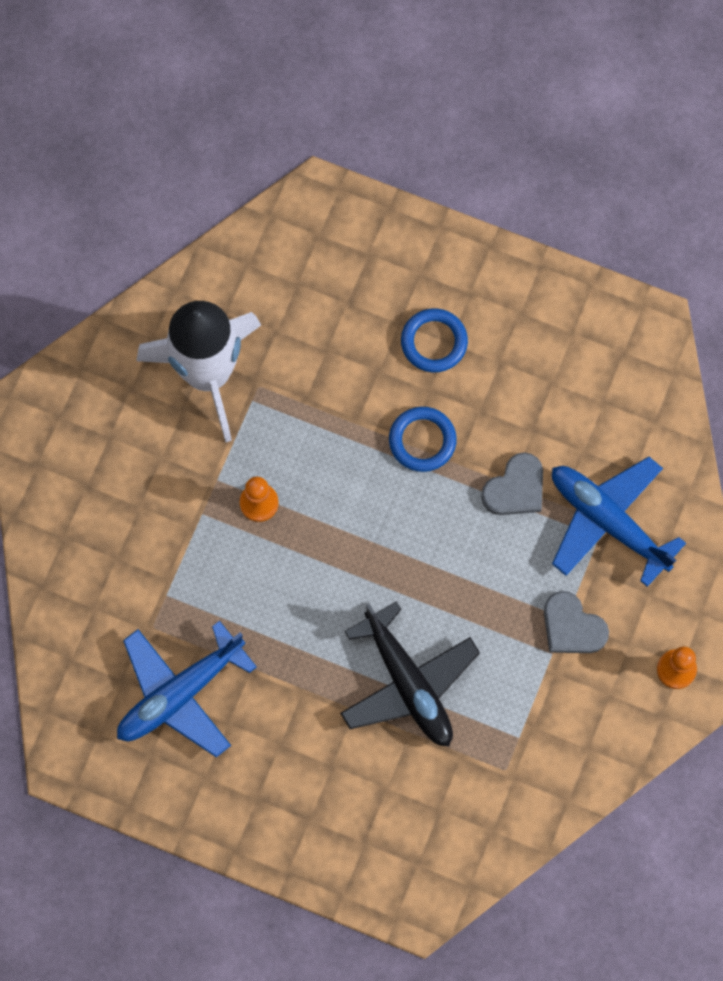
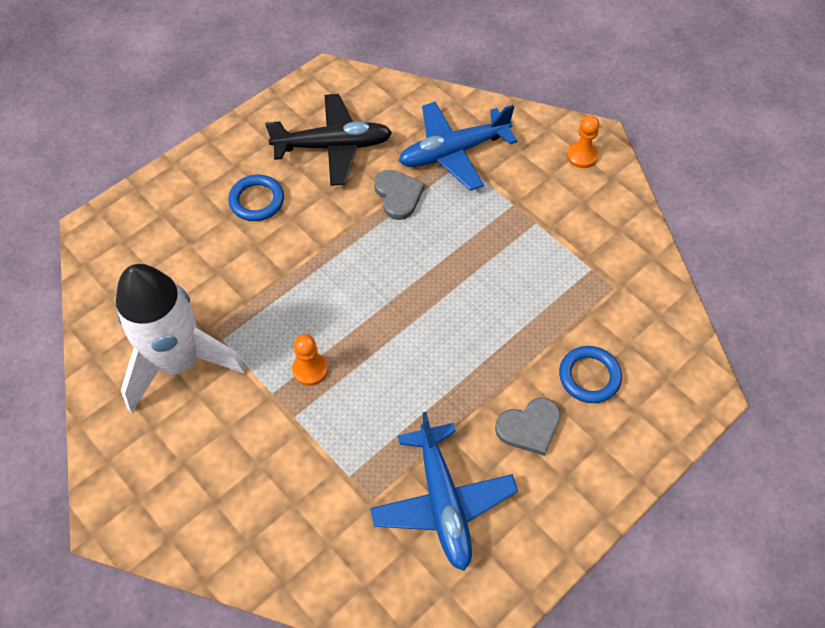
camera: 65 degrees left, 15 degrees down
(408, 683) = (515, 324): black plane -> black plane (333, 146)
(422, 440) = (327, 238): blue ring -> blue ring (589, 376)
(572, 626) = (521, 203): grey heart -> grey heart (529, 427)

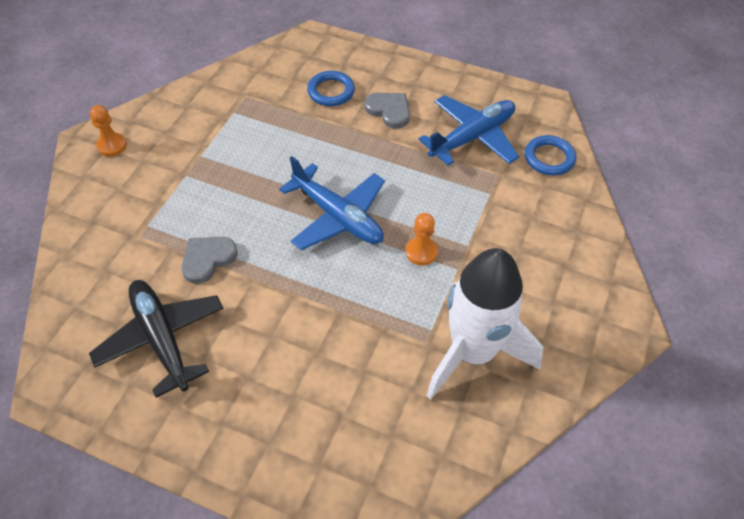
camera: 115 degrees left, 5 degrees down
(257, 200) = (262, 377): blue ring -> blue ring (549, 158)
(453, 152) = (137, 235): blue plane -> blue plane (338, 217)

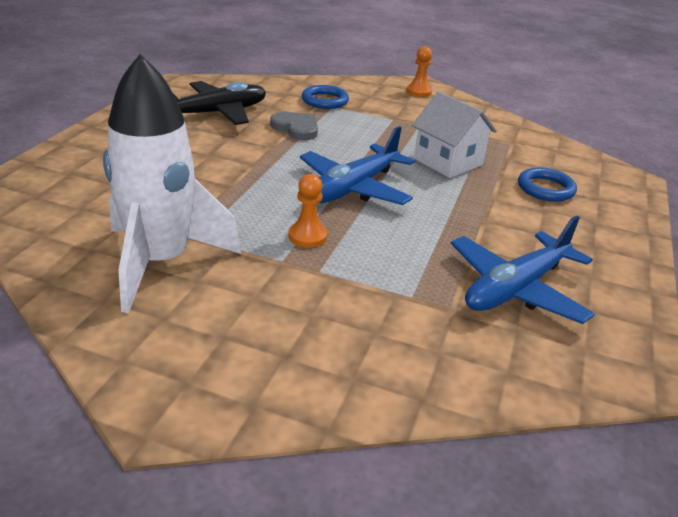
camera: 85 degrees right, 20 degrees down
(284, 145) = (448, 162): none -> white house
(389, 110) = (534, 225): grey heart -> none
(472, 137) = (515, 289): blue plane -> blue plane turned 90 degrees clockwise
(549, 158) = (502, 364): blue ring -> blue ring (325, 101)

